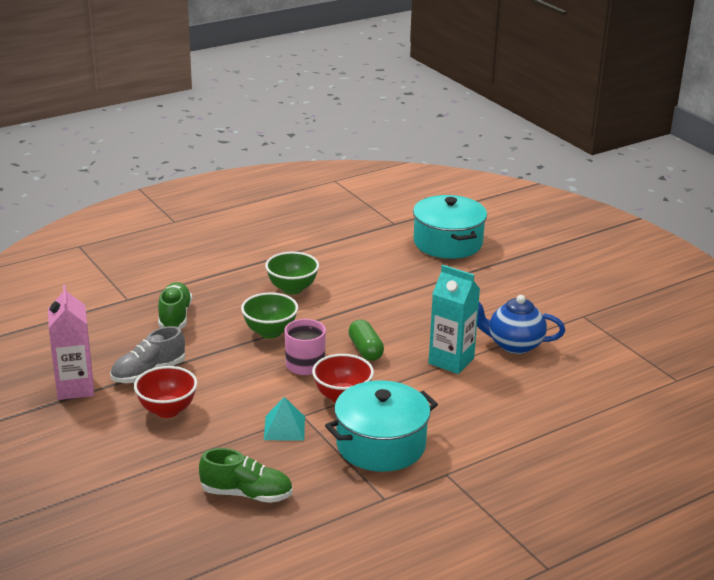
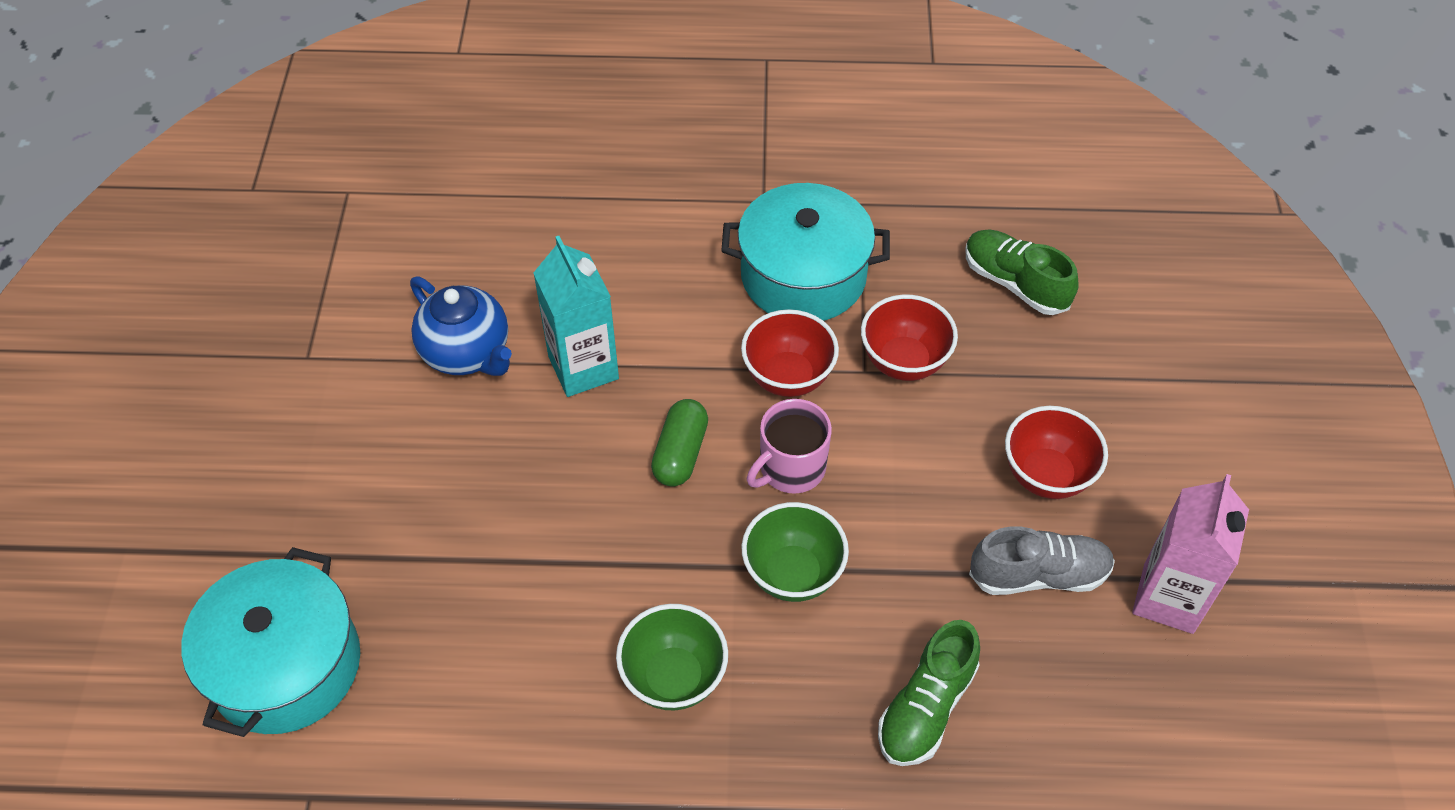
camera: 145 degrees left, 25 degrees up
(284, 428) = (904, 362): turquoise pyramid -> red bowl

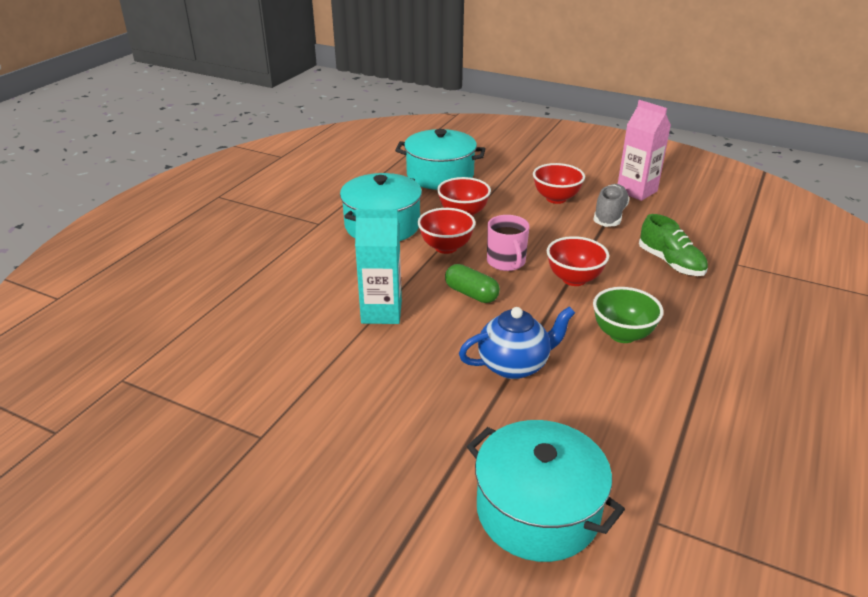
camera: 65 degrees left, 20 degrees down
(467, 353) = (328, 356): blue teapot -> blue teapot (514, 365)
(792, 574) = (574, 279): green bowl -> red bowl
(1015, 283) = (440, 175): green shoe -> turquoise pot

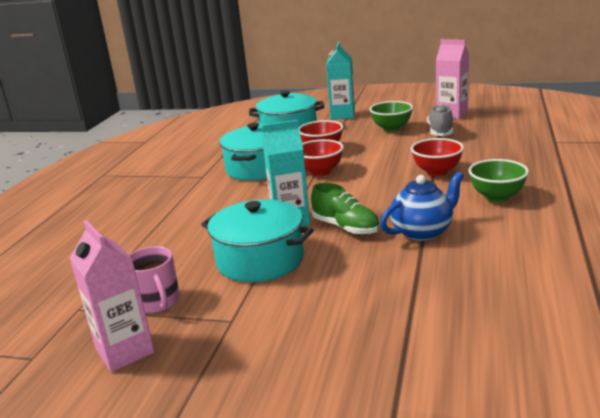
camera: 10 degrees left, 10 degrees down
(143, 448) = (125, 351): none -> pink carton
(471, 294) = (359, 196): green capsule -> none
(506, 262) = (376, 172): pink mug -> pink mug (157, 302)
(511, 164) = (342, 115): none -> turquoise carton
(537, 511) = (501, 317): turquoise pot -> turquoise pot (260, 260)
(556, 198) = (391, 129): red bowl -> green bowl
(670, 263) = (505, 150): green shoe -> green shoe (346, 227)

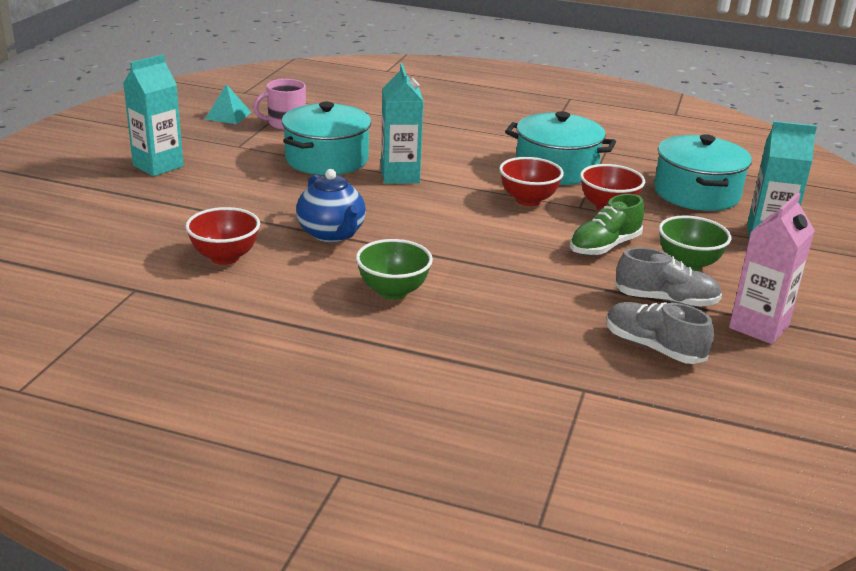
camera: 90 degrees right, 5 degrees up
(125, 351) = (228, 115): pink carton -> turquoise pyramid
(307, 367) = (158, 166): none -> turquoise carton
(346, 227) = (367, 199): green shoe -> green shoe (604, 246)
(437, 172) = (494, 269): red bowl -> red bowl (225, 257)
(495, 131) = (653, 347): none -> grey shoe

